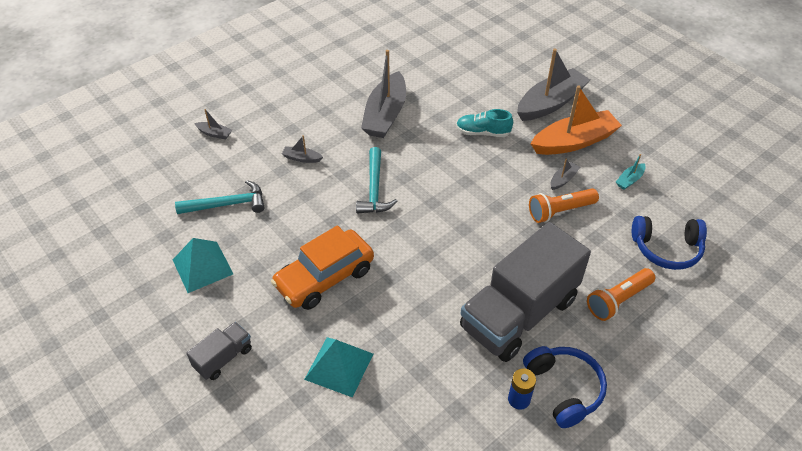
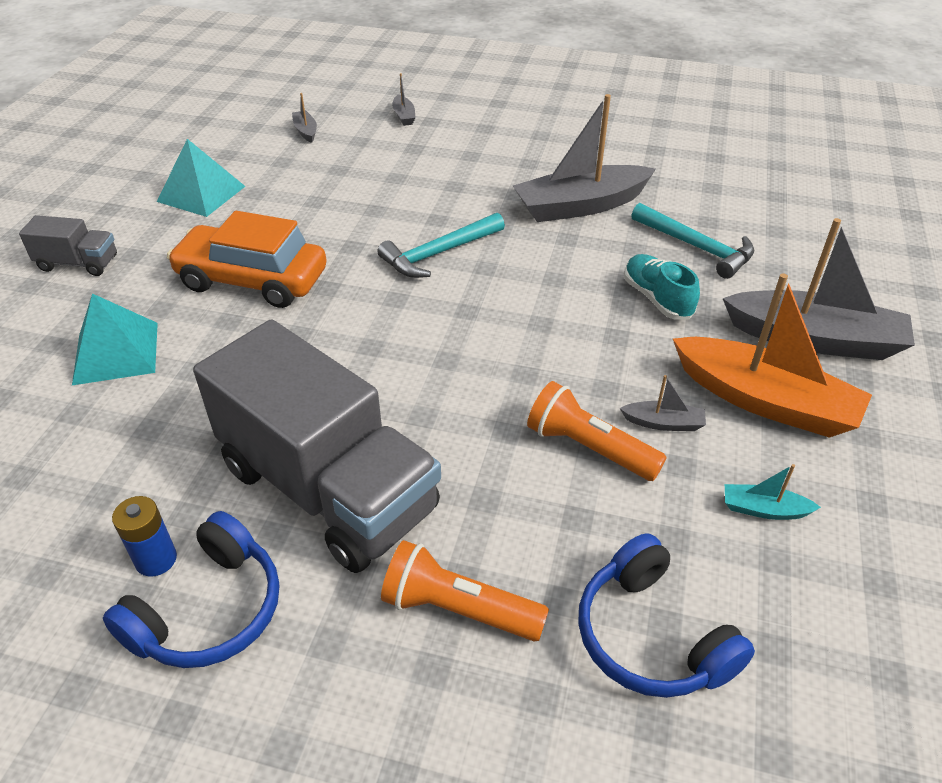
camera: 55 degrees right, 5 degrees down
(227, 204) = (306, 168): turquoise hammer -> turquoise hammer (696, 247)
(302, 158) = (430, 182): grey boat -> grey boat (305, 131)
(519, 314) = (329, 488): grey truck -> grey truck turned 150 degrees counterclockwise

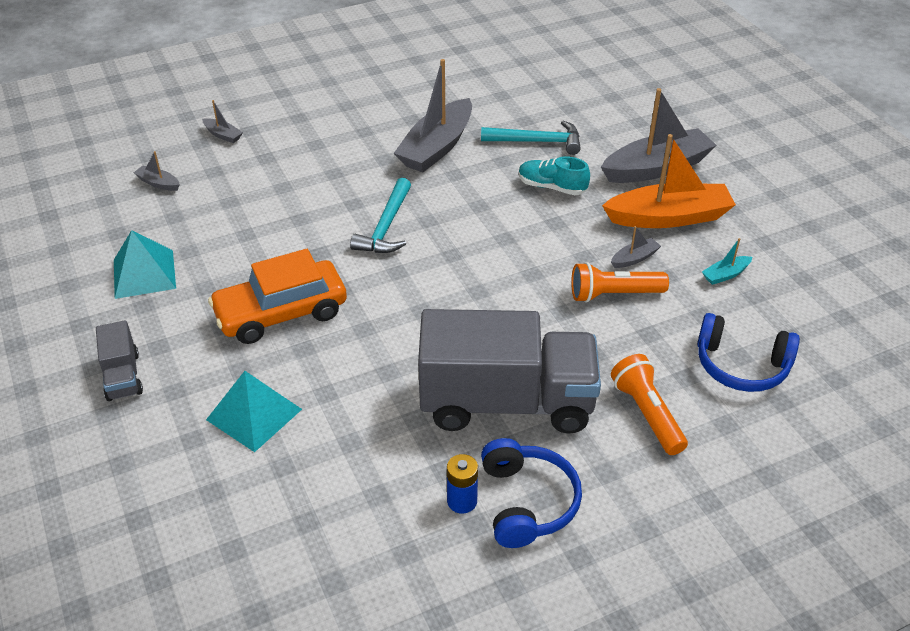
camera: 40 degrees left, 0 degrees up
(78, 263) = (123, 376): grey truck -> grey truck turned 105 degrees clockwise
(458, 609) = (646, 413): orange flashlight -> orange flashlight turned 90 degrees clockwise

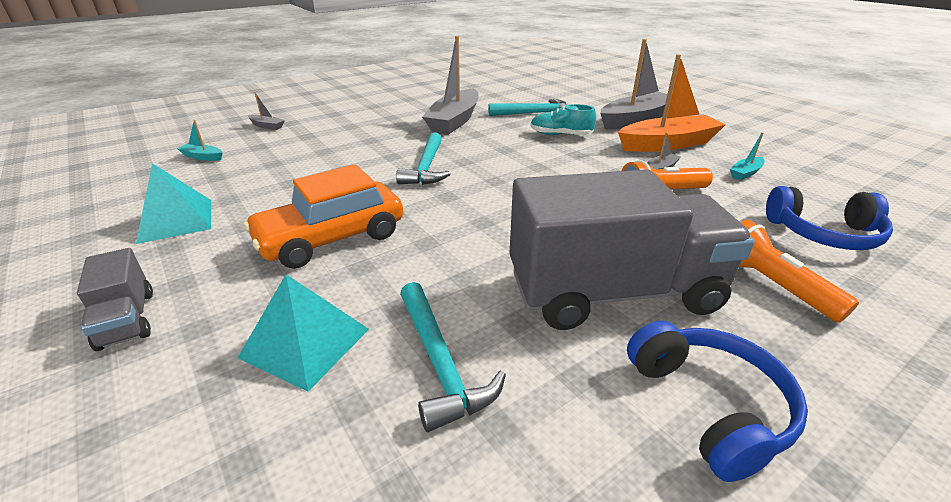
camera: 10 degrees left, 10 degrees down
(158, 183) = (202, 157): grey boat -> turquoise boat
(349, 444) = (440, 363): none -> turquoise hammer
(462, 501) = (622, 418): blue battery -> none

